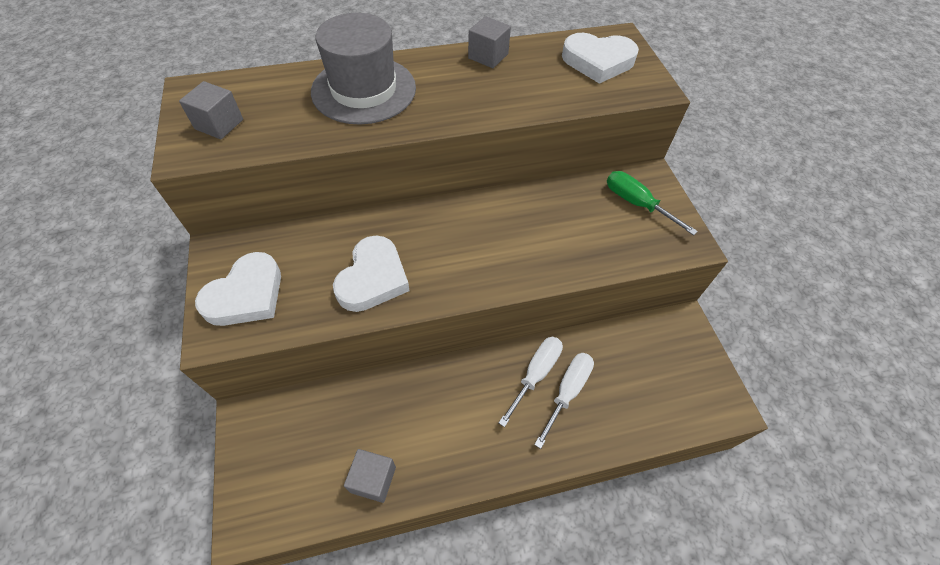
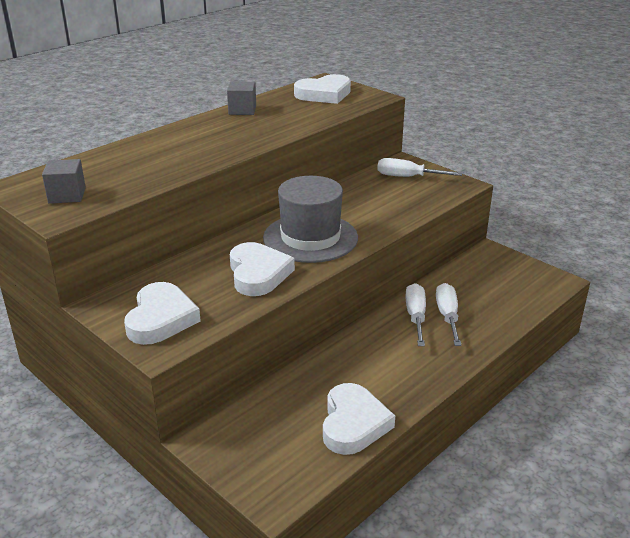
camera: 30 degrees left, 25 degrees down
(364, 90) = (167, 148): grey hat -> grey hat (310, 238)
(373, 479) = (353, 423): grey cube -> white heart
(637, 204) = (408, 177): green screwdriver -> white screwdriver

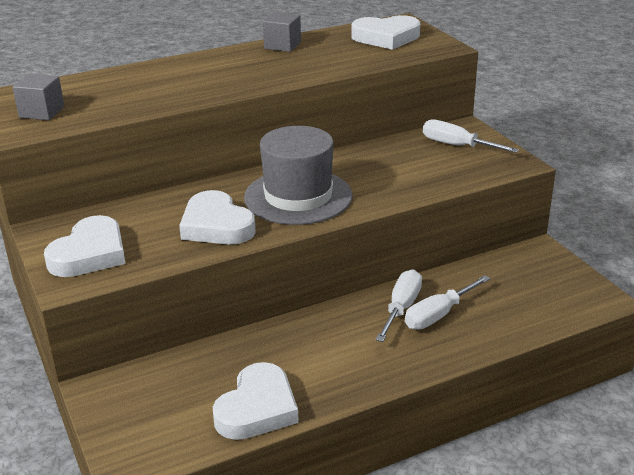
camera: 20 degrees right, 0 degrees up
(258, 274) = (216, 225): white heart -> white heart turned 135 degrees clockwise
(447, 316) = (438, 315): white screwdriver -> white screwdriver turned 150 degrees counterclockwise

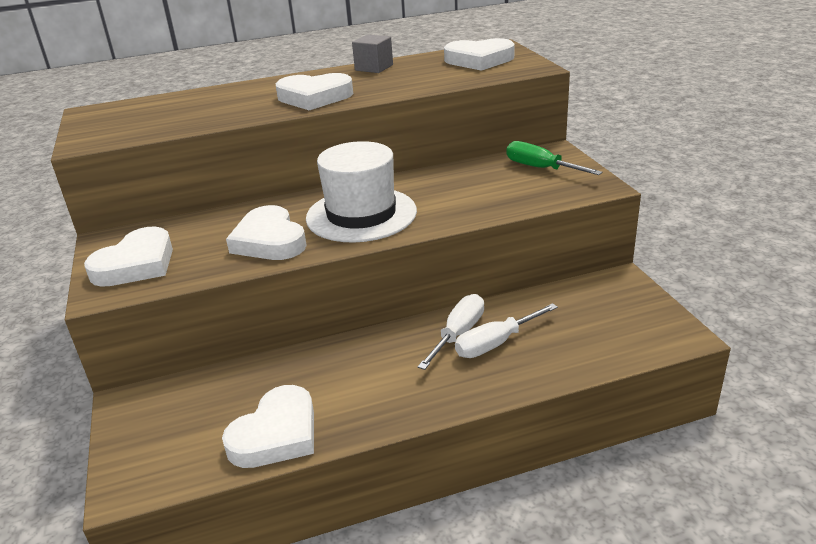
camera: 10 degrees right, 0 degrees up
(42, 112) = (117, 125): grey cube -> none
(236, 79) = (314, 97): none -> white heart
(298, 197) = (361, 214): grey hat -> white hat
(457, 146) = (541, 168): white screwdriver -> green screwdriver

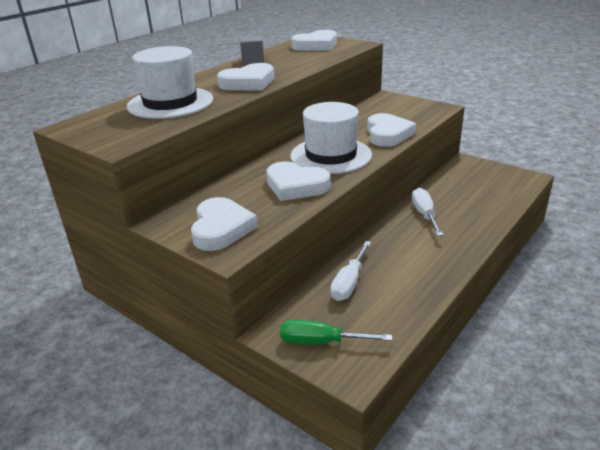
camera: 35 degrees left, 0 degrees up
(205, 105) = (170, 103): none -> white hat
(276, 434) = (402, 304): white heart -> white heart (388, 134)
(496, 343) = (450, 212): white screwdriver -> white screwdriver (349, 282)
(541, 168) = (394, 106): green screwdriver -> green screwdriver (321, 342)

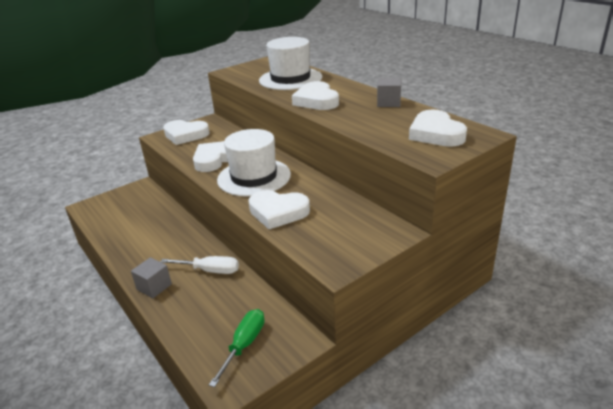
camera: 105 degrees right, 0 degrees up
(321, 342) = (118, 200): green screwdriver -> green screwdriver (244, 345)
(349, 282) = (157, 216): white screwdriver -> none
(469, 238) = (154, 287): none -> grey cube

